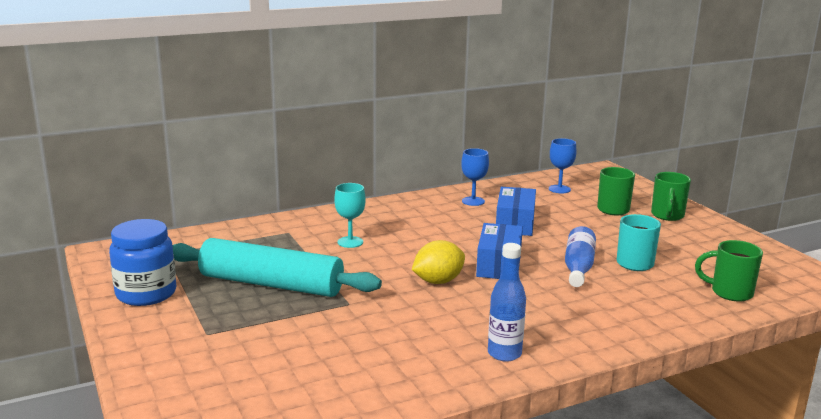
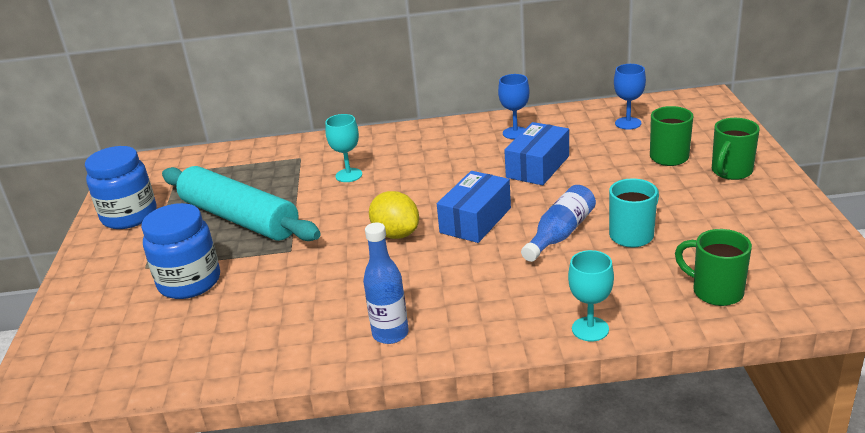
camera: 25 degrees right, 10 degrees up
(268, 340) = (189, 282): none -> blue jar
(438, 281) = (396, 234): yellow lemon -> yellow lemon turned 60 degrees clockwise
(663, 328) = (590, 329): none -> turquoise goblet

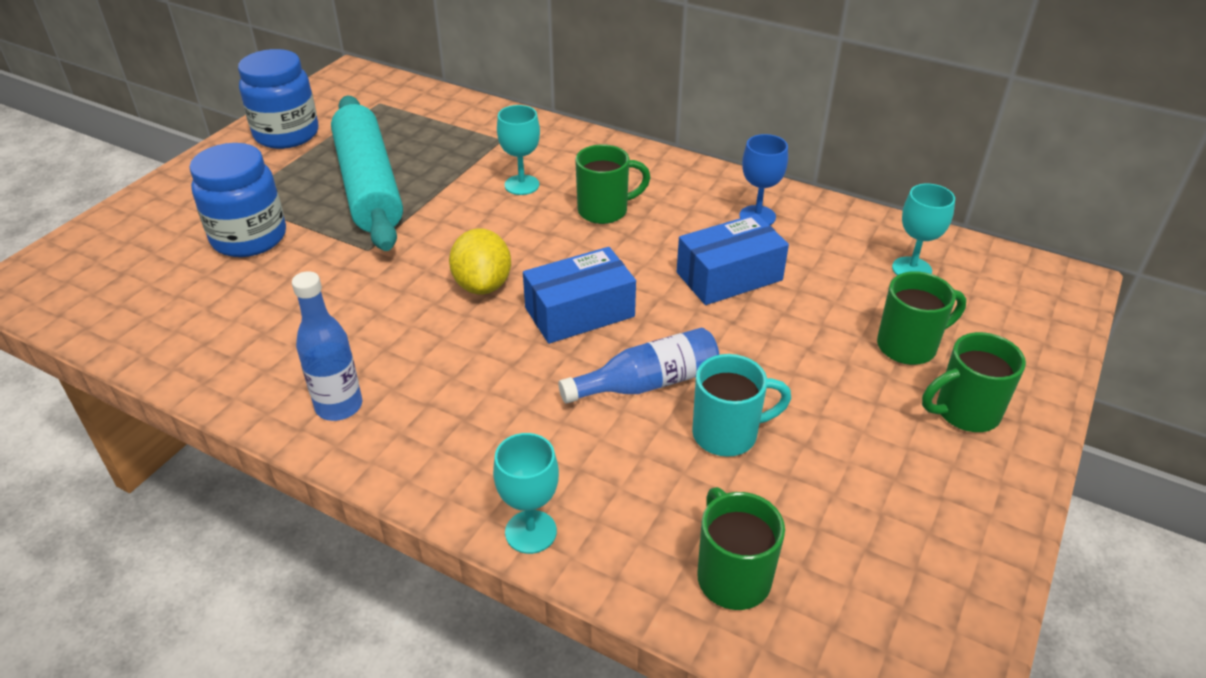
camera: 30 degrees right, 10 degrees up
(421, 166) = (605, 211): none -> green mug
(628, 123) = (911, 269): blue goblet -> turquoise goblet

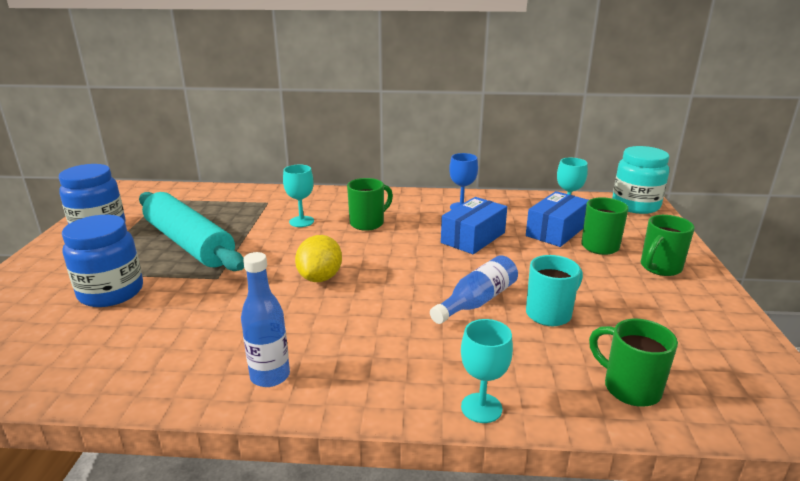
camera: 25 degrees left, 15 degrees down
(482, 285) = (320, 278): yellow lemon -> yellow lemon turned 45 degrees clockwise
(579, 312) = (399, 276): blue box -> blue box (556, 231)
(1044, 286) = (635, 205): none -> turquoise jar

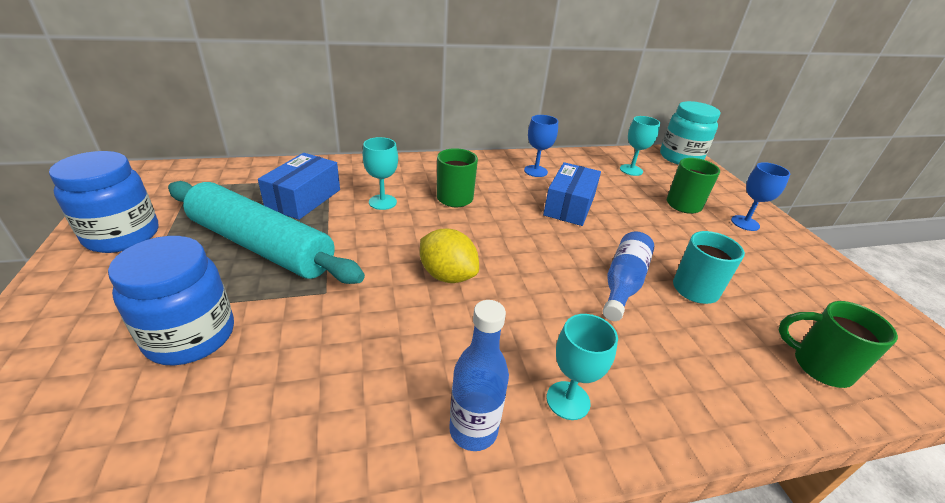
camera: 20 degrees left, 10 degrees up
(320, 278) = (447, 275): yellow lemon -> yellow lemon turned 45 degrees counterclockwise
(481, 408) = (717, 422): turquoise goblet -> turquoise goblet (568, 400)
(556, 231) = (636, 191): blue box -> blue box (304, 199)
(659, 268) = (745, 223): green mug -> blue goblet

